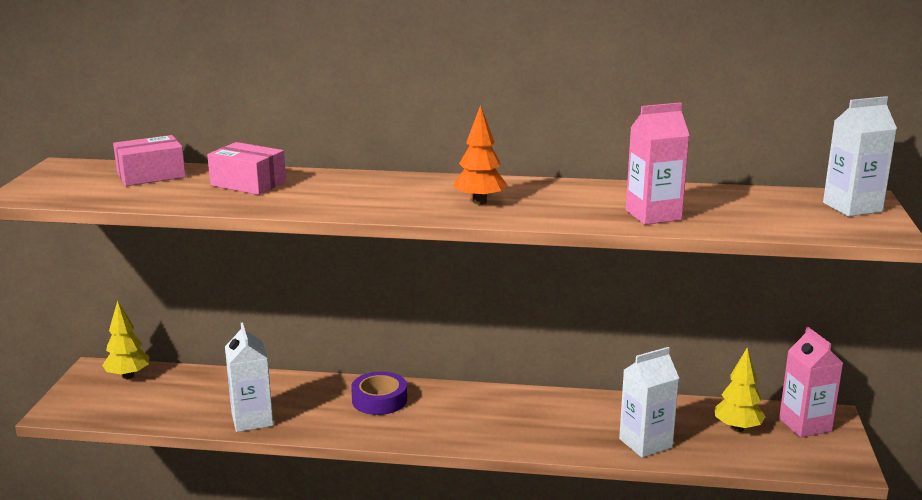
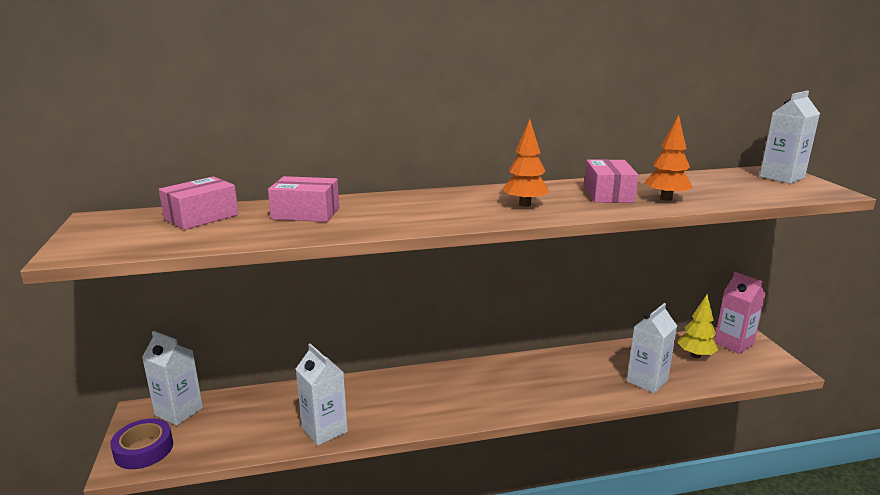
camera: 20 degrees left, 0 degrees up
(128, 376) = (179, 411): yellow tree -> white carton
(379, 400) = (422, 387): purple tape -> purple tape (144, 449)
(592, 202) = (608, 194): none -> pink box
(653, 215) = (666, 198): pink carton -> orange tree

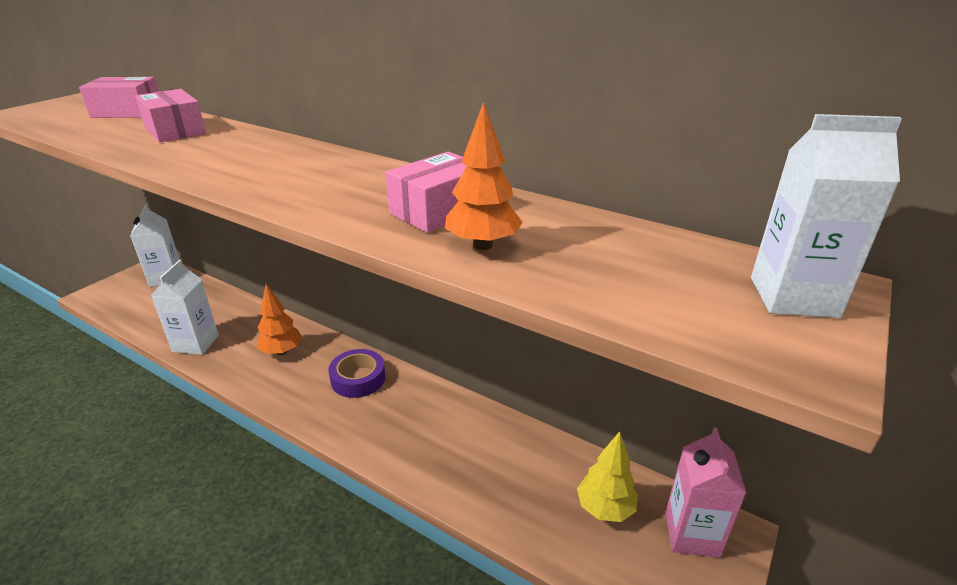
camera: 45 degrees right, 10 degrees up
(144, 449) = (113, 292): purple tape -> purple tape (358, 379)
(525, 204) = (324, 187): orange tree -> orange tree (282, 351)
(647, 381) = (488, 491): white carton -> none

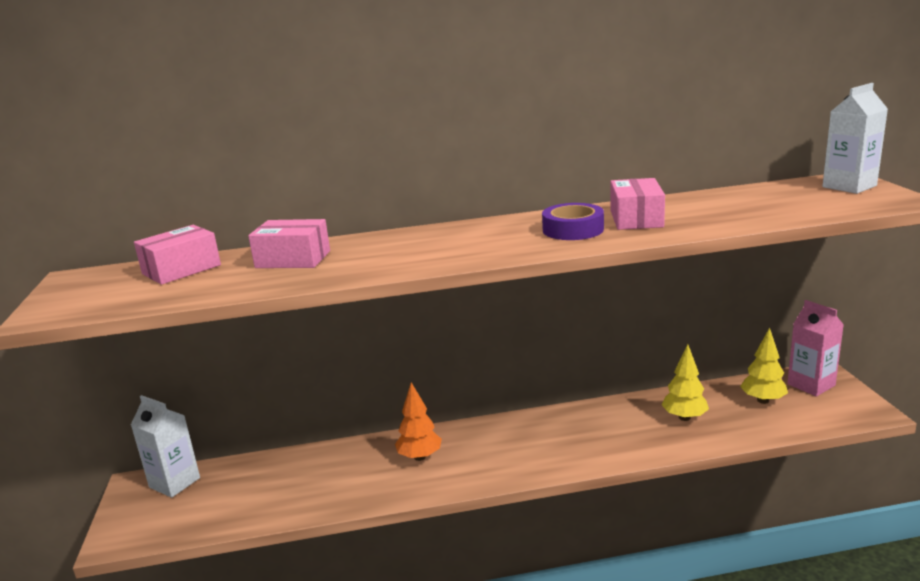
camera: 40 degrees left, 10 degrees down
(195, 343) = (329, 497): white carton -> none
(358, 379) = (513, 435): purple tape -> purple tape (573, 229)
(483, 245) = (702, 220): orange tree -> none
(500, 466) = (684, 417): none -> yellow tree

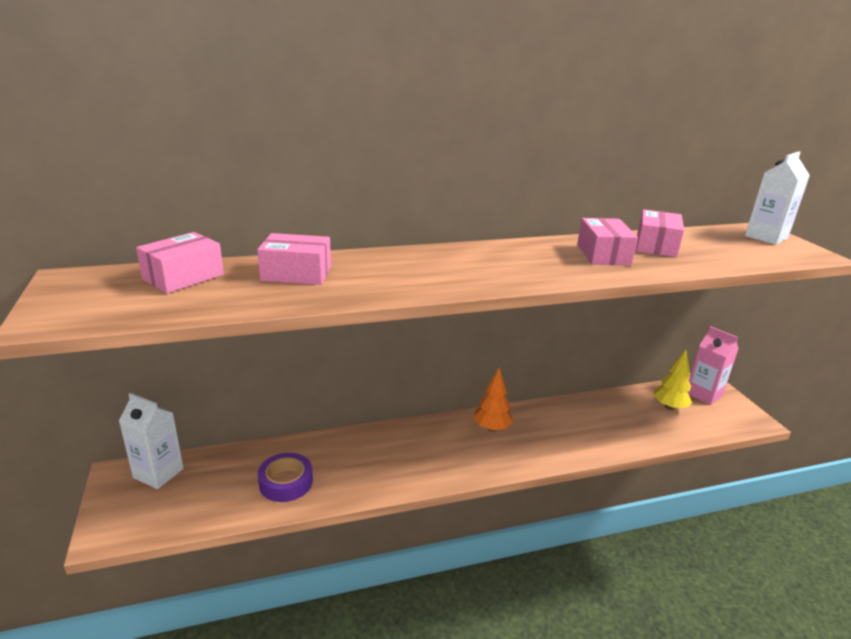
camera: 10 degrees left, 5 degrees up
(420, 457) = (390, 452): orange tree -> orange tree (491, 428)
(573, 229) = (552, 261): purple tape -> purple tape (286, 482)
(684, 417) = (610, 421): yellow tree -> none
(705, 205) = (656, 245): none -> pink box

